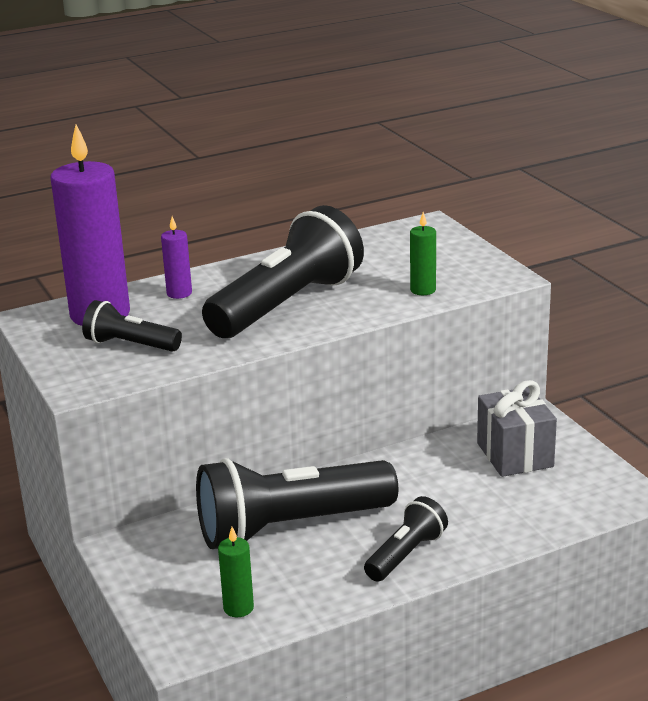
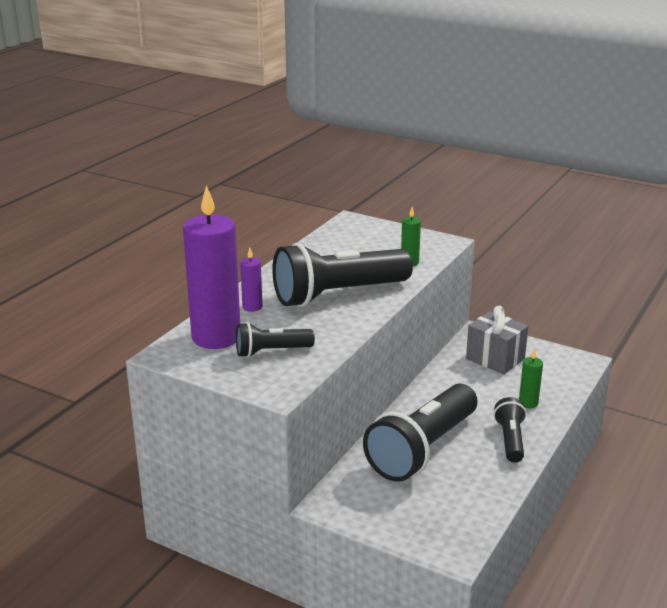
camera: 35 degrees left, 0 degrees up
(238, 608) = (456, 512): green candle -> green candle (528, 403)
(287, 305) = (338, 295): black flashlight -> black flashlight turned 120 degrees counterclockwise

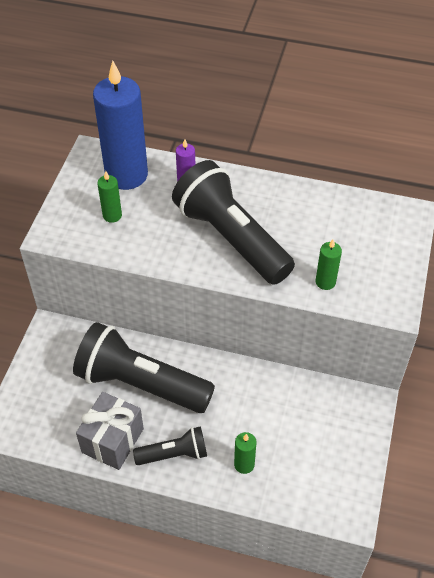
camera: 75 degrees right, 25 degrees up
(216, 337) = (126, 175): purple candle -> blue candle
(271, 351) = (112, 215): black flashlight -> green candle
(495, 359) = (321, 424): grey gift -> grey gift (113, 440)

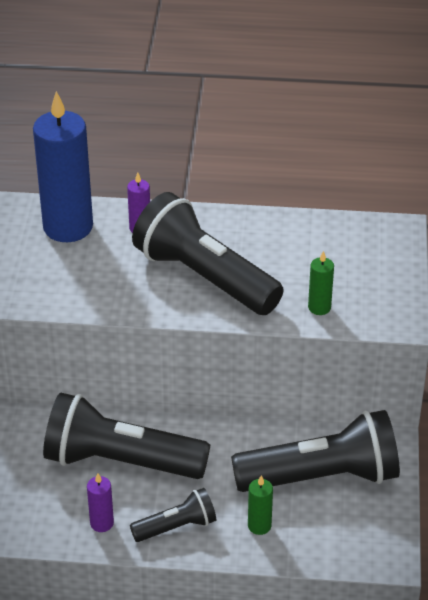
camera: 10 degrees left, 10 degrees down
(112, 215) = (62, 270): green candle -> none
(113, 440) = (102, 523): grey gift -> purple candle
(306, 425) = (321, 477): none -> black flashlight

